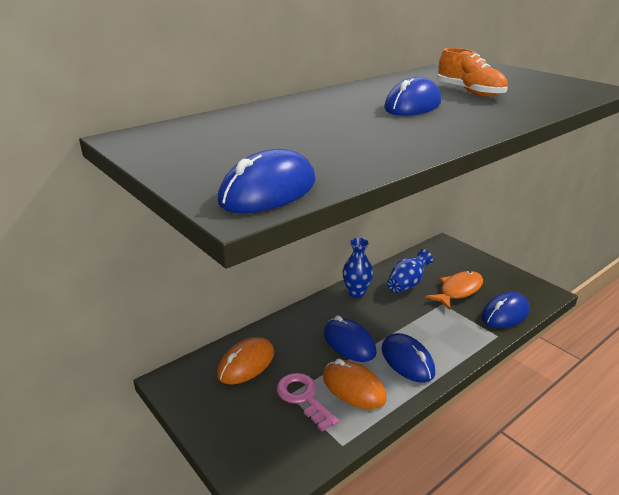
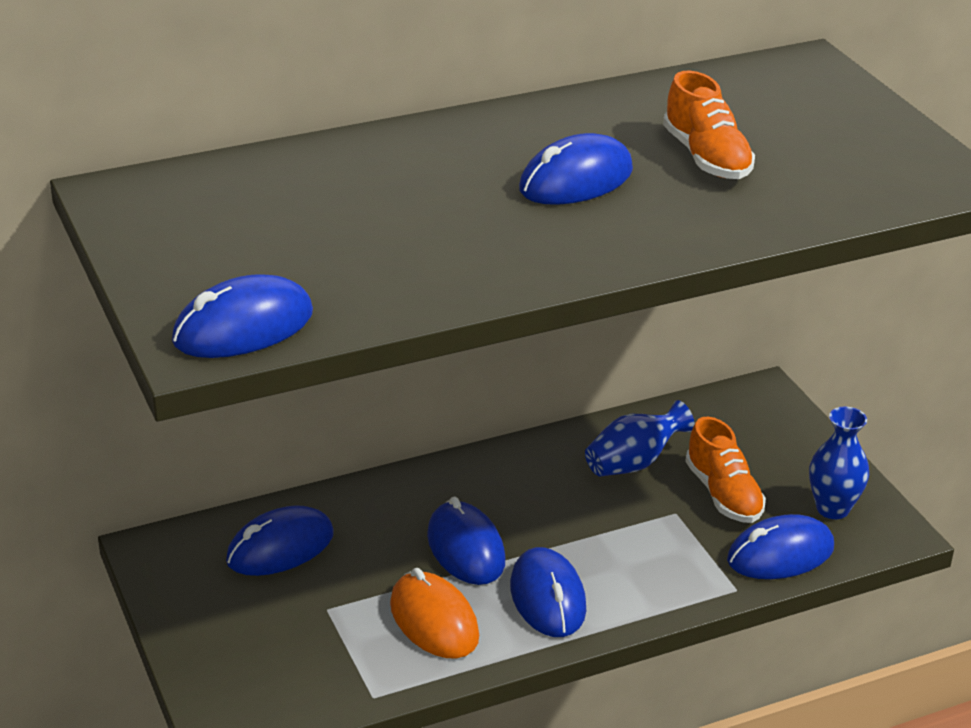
camera: 15 degrees right, 5 degrees up
(246, 364) = (280, 547): orange mouse -> blue mouse
(303, 398) = (347, 618): pink key -> none
(356, 293) = (528, 461): blue vase -> blue vase (832, 508)
(458, 290) = (723, 494): orange fish -> orange shoe

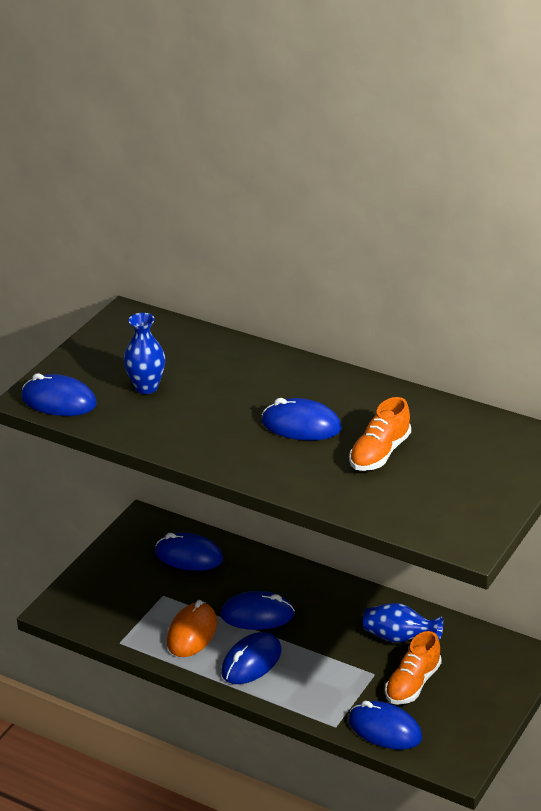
camera: 55 degrees right, 0 degrees up
(465, 548) = (257, 615): blue mouse -> blue mouse turned 60 degrees clockwise
(832, 508) = (451, 732): blue vase -> blue vase (146, 387)

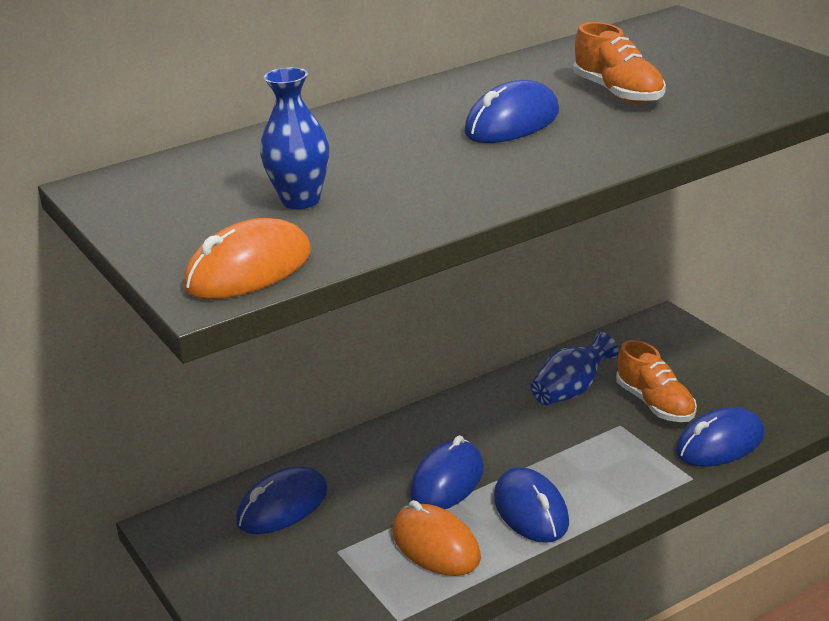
camera: 60 degrees left, 5 degrees down
(59, 401) = (249, 270): blue mouse -> orange mouse

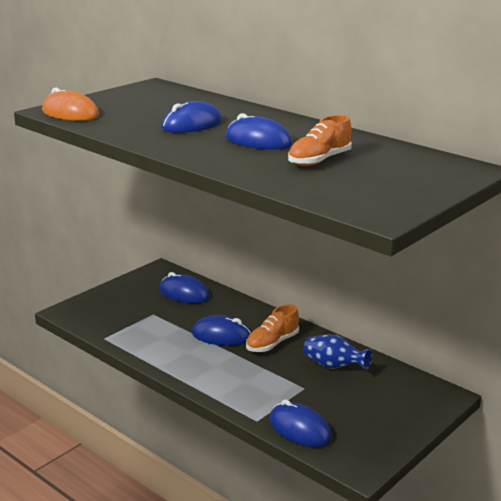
camera: 70 degrees right, 5 degrees down
(301, 201) = (144, 113): blue vase -> none
(436, 546) = (164, 340): orange mouse -> none
(531, 511) = (203, 365): blue mouse -> blue mouse (192, 125)
(655, 404) = (335, 399): orange shoe -> orange shoe (272, 343)

